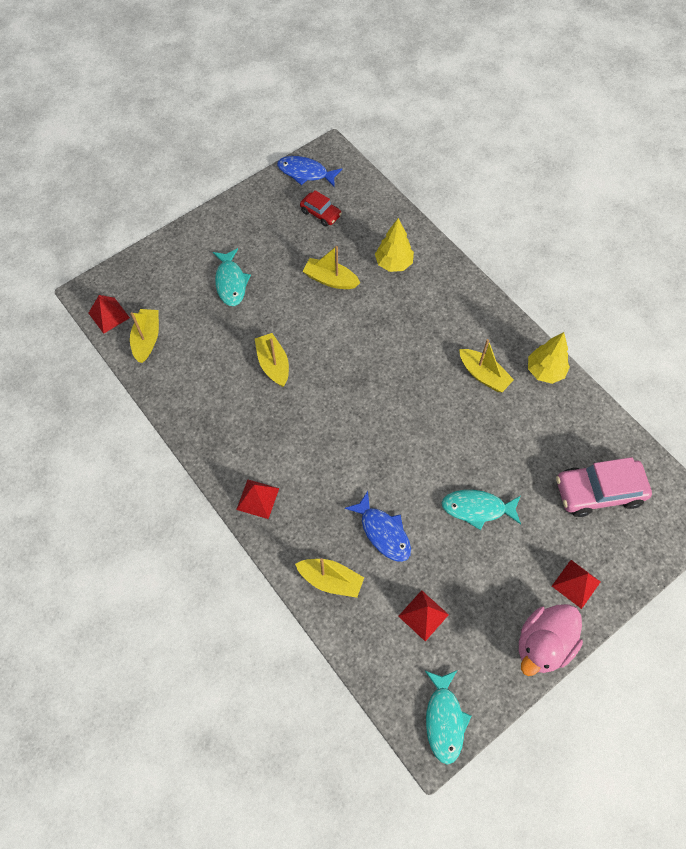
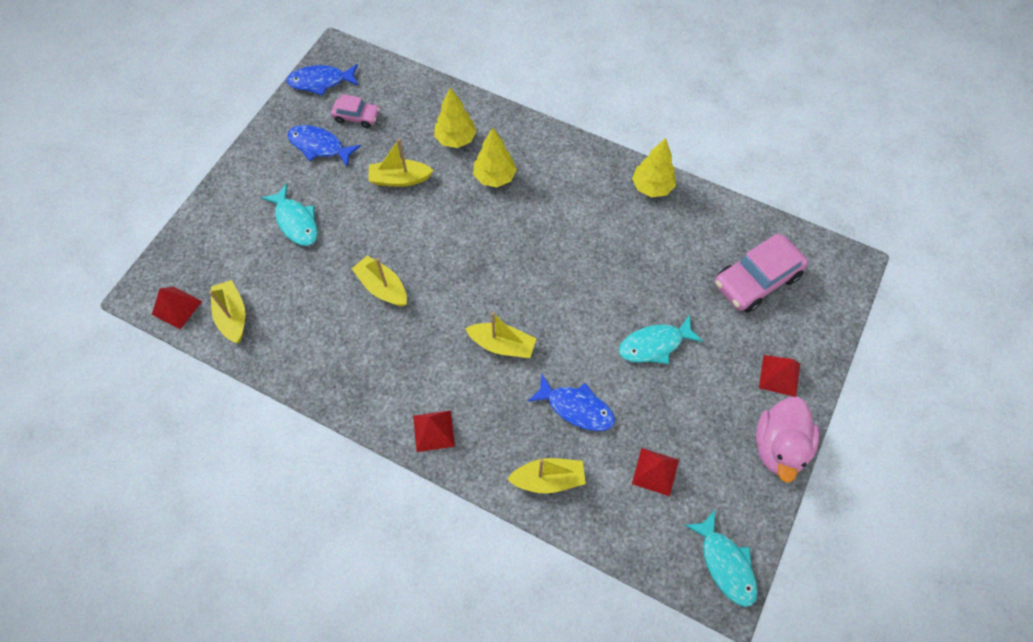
camera: 25 degrees left, 0 degrees up
(279, 227) = (319, 146): none -> blue fish
(321, 213) = (357, 116): red car -> pink car
(410, 309) = (494, 177): none -> yellow tree
(483, 375) = (596, 214): yellow boat -> yellow boat (502, 345)

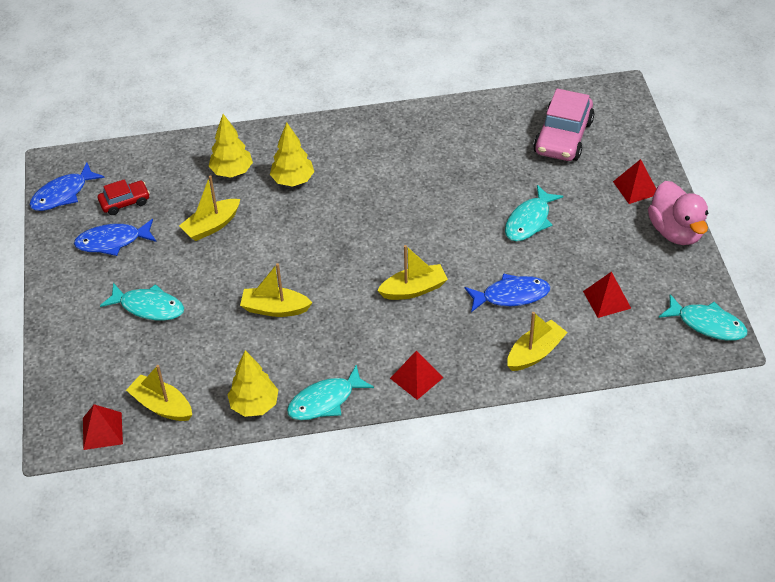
camera: 35 degrees left, 15 degrees down
(348, 399) = (325, 401): none -> turquoise fish
(357, 116) = (125, 202): pink car -> red car
(652, 187) = (427, 119): yellow tree -> yellow tree (254, 405)

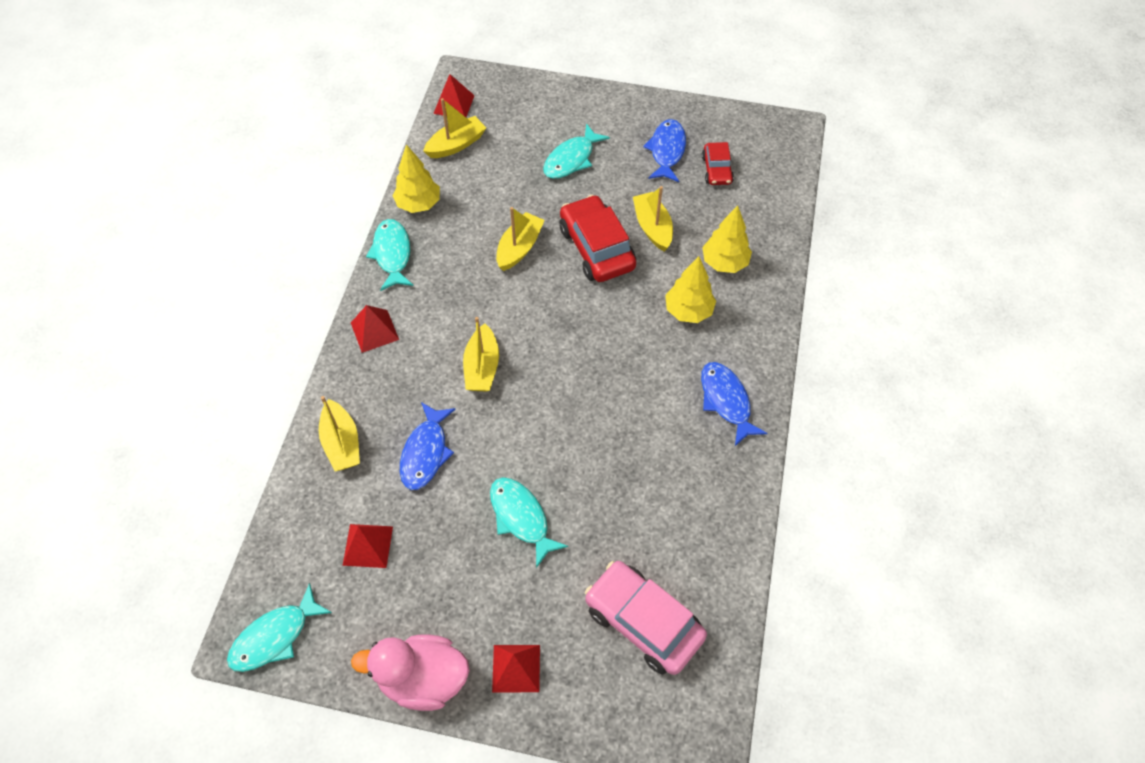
camera: 110 degrees right, 10 degrees up
(63, 194) = (748, 128): blue fish -> blue fish (726, 401)
(252, 256) = (596, 248): none -> red car

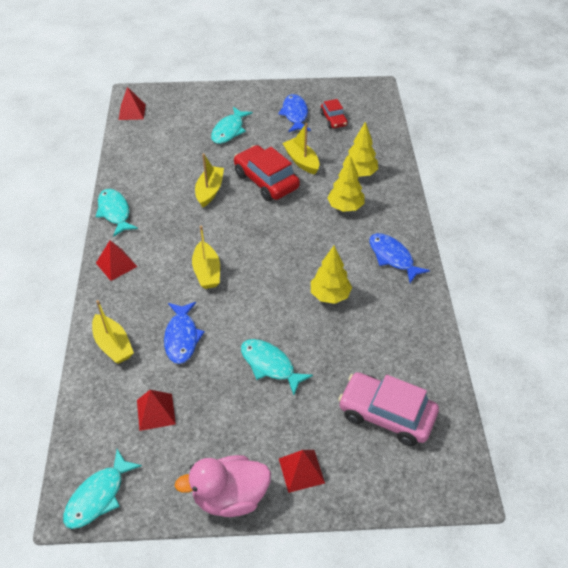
camera: 15 degrees left, 10 degrees down
(418, 204) = (125, 177): yellow tree -> yellow tree (330, 295)
(456, 145) = (141, 136): yellow boat -> none

